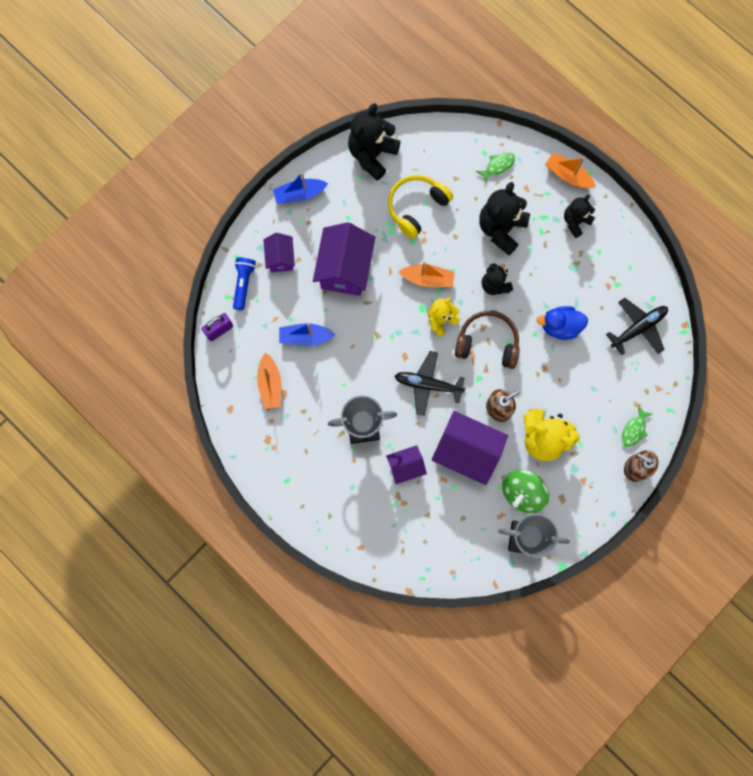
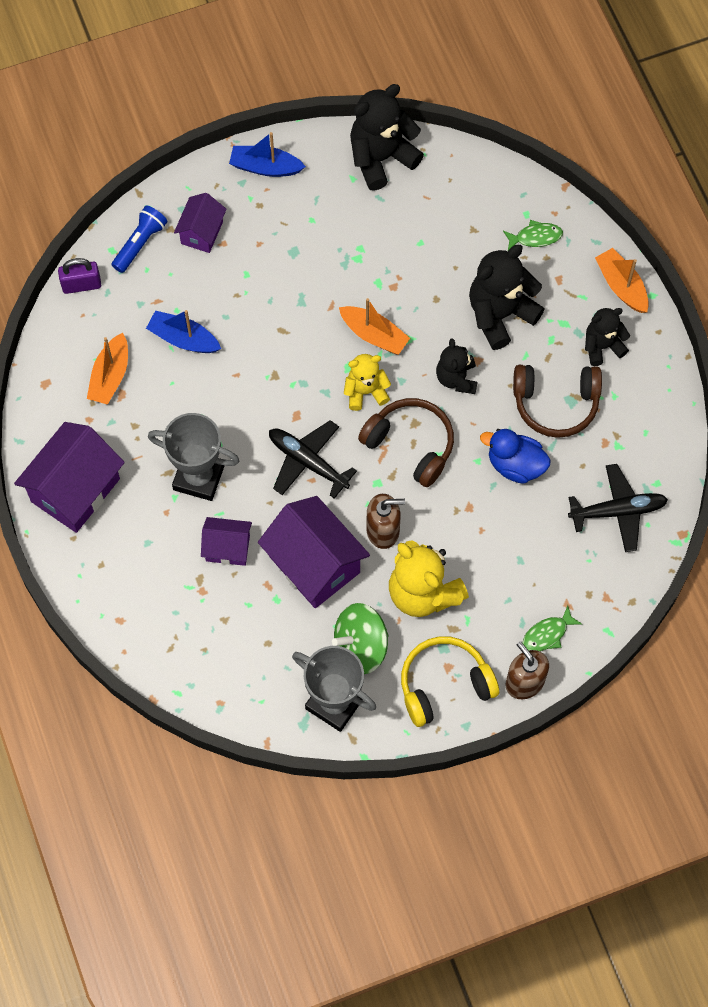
camera: 25 degrees right, 10 degrees down
(345, 269) = (275, 279): purple house -> purple house (75, 490)
(416, 207) = (405, 243): yellow headphones -> yellow headphones (444, 684)
(565, 274) = (555, 404): none -> brown headphones

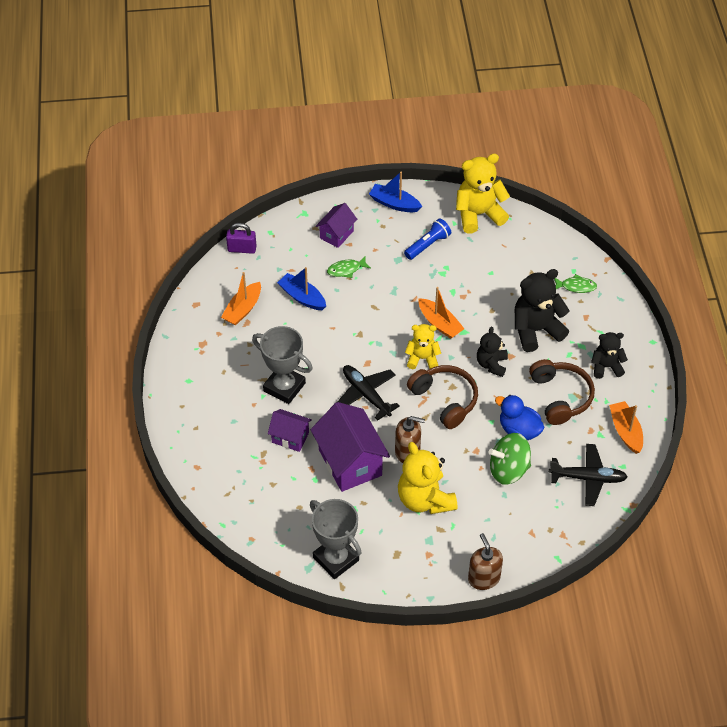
camera: 15 degrees right, 15 degrees down
(75, 490) = (194, 376): purple house -> none
(140, 243) = (291, 232): blue flashlight -> blue flashlight (428, 245)
(360, 646) = (367, 525): green spinning top -> green spinning top (508, 470)
(381, 158) = (478, 214): black teddy bear -> yellow teddy bear
(444, 684) = (422, 565): yellow headphones -> none
(547, 634) = (510, 549): green fish -> green fish (346, 270)
(555, 404) = (560, 397): brown headphones -> brown headphones turned 120 degrees counterclockwise
(621, 286) = (631, 331): orange boat -> orange boat (625, 431)

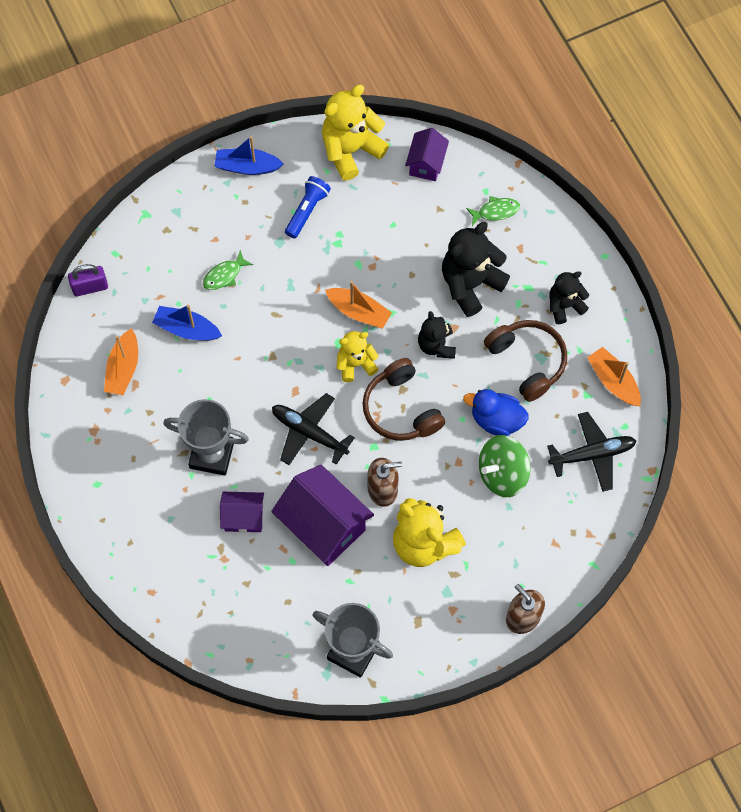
camera: 20 degrees left, 15 degrees up
(336, 234) = (195, 231): purple house -> purple house (426, 164)
(445, 400) = (401, 409): brown headphones -> brown headphones turned 150 degrees counterclockwise

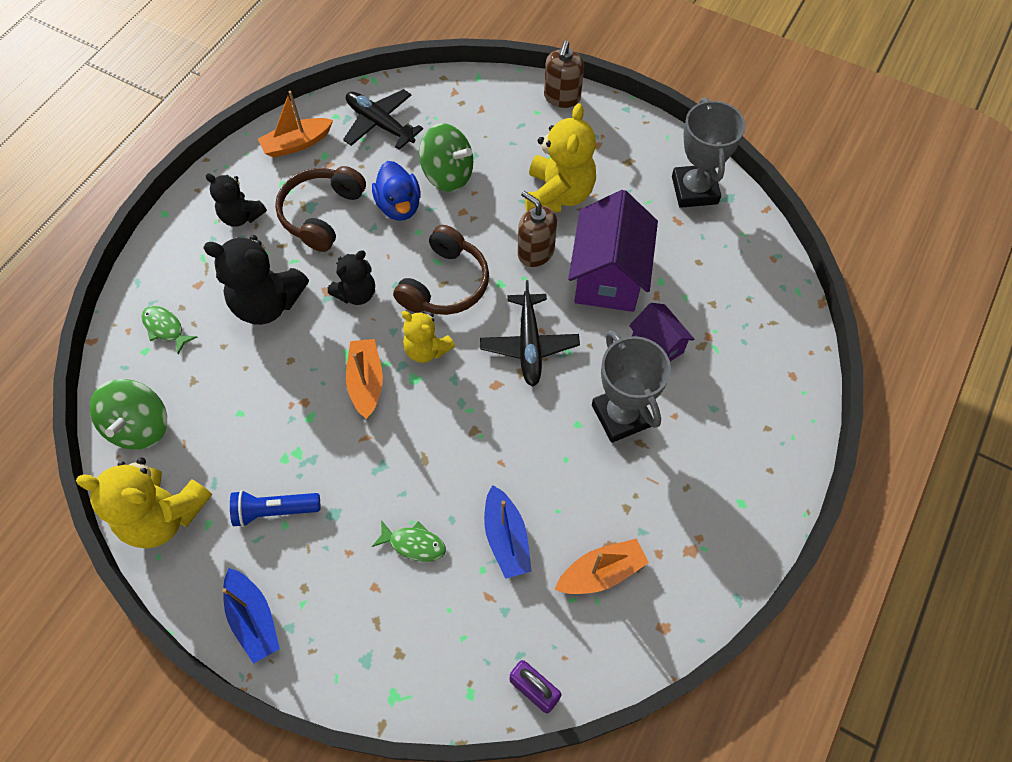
camera: 125 degrees left, 5 degrees down
(426, 164) = (140, 426): purple house -> green spinning top
(613, 381) = (297, 144): orange boat -> orange boat turned 45 degrees clockwise

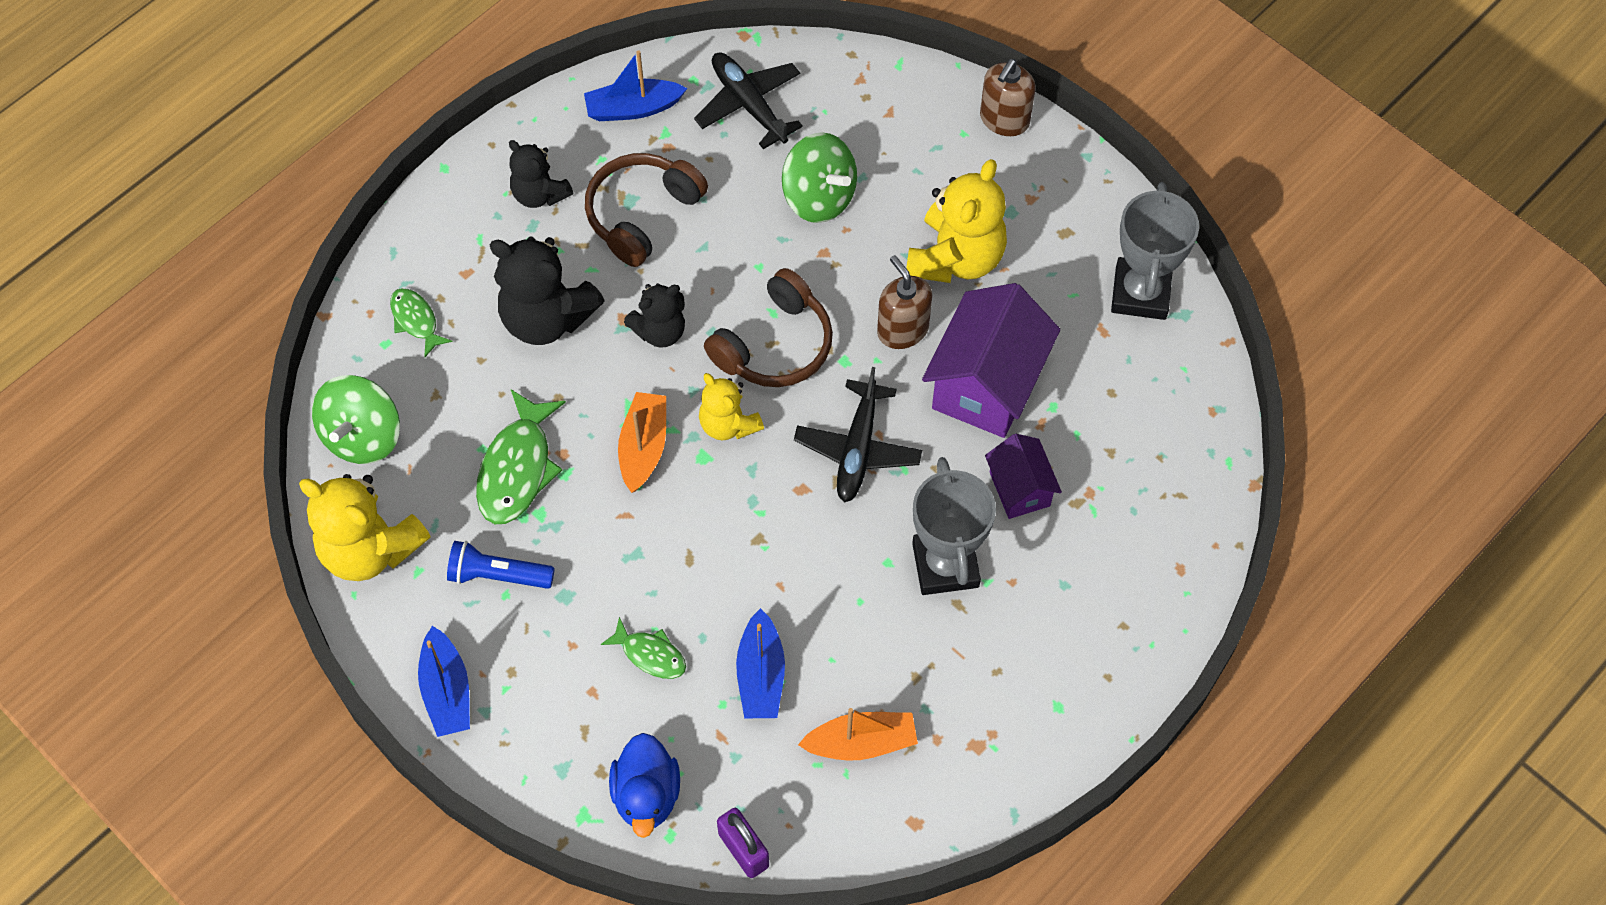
camera: 15 degrees right, 0 degrees up
(271, 421) = (517, 468): none -> green fish
(297, 144) = (633, 108): orange boat -> blue boat
(399, 206) = (744, 226): blue duck -> blue duck (646, 795)

